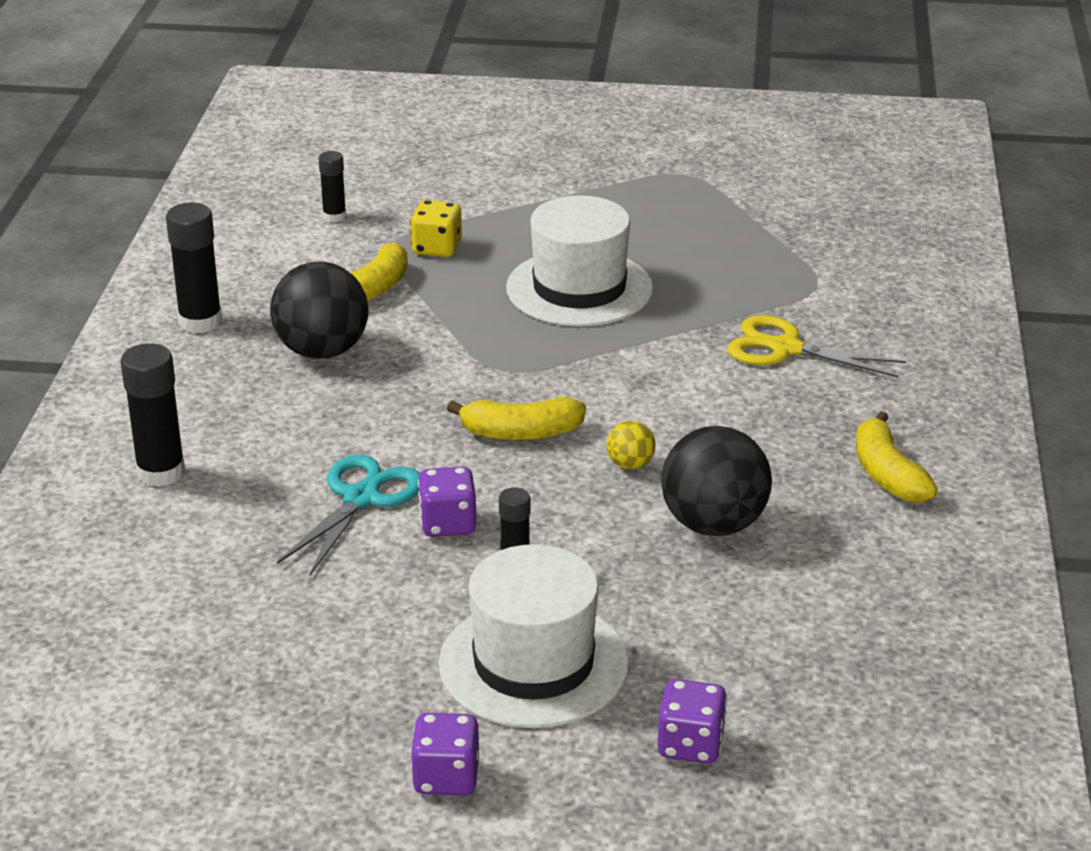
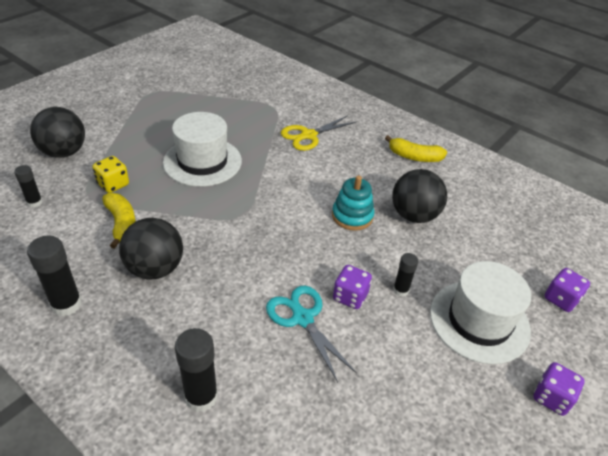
camera: 60 degrees left, 10 degrees up
(451, 184) = (64, 152): none -> black ball
(521, 433) = (298, 236): yellow banana -> none
(630, 465) = (352, 216): yellow ball -> turquoise stacking toy

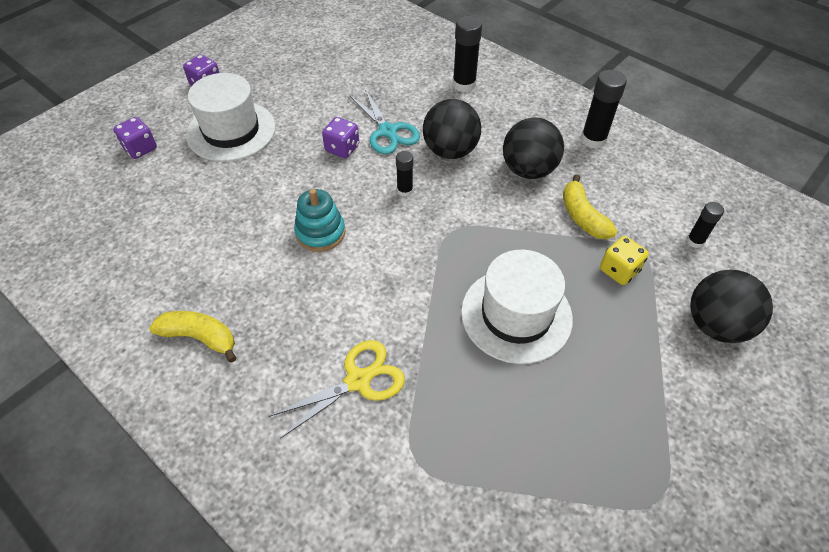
camera: 175 degrees left, 10 degrees up
(401, 290) = (292, 154): black glue stick -> black glue stick (405, 191)
(414, 215) = (244, 235): black ball -> black ball (450, 151)

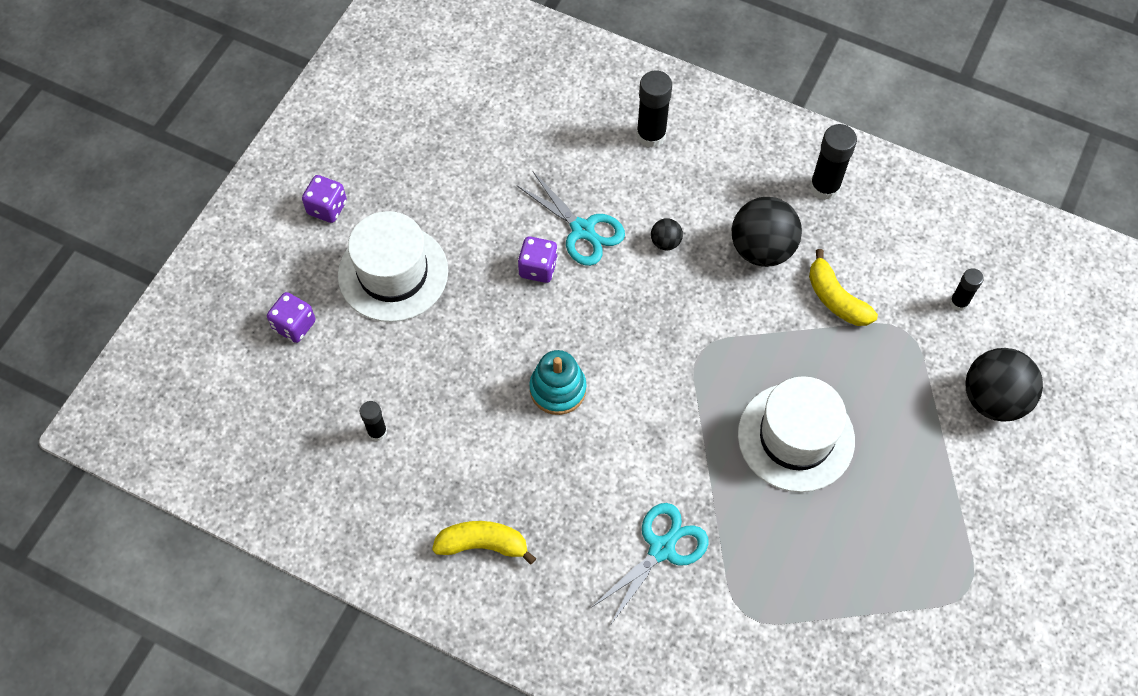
camera: 15 degrees left, 10 degrees up
(358, 380) = (661, 549): yellow scissors -> turquoise scissors
(405, 191) = (631, 311): black glue stick -> black glue stick (377, 432)
(450, 151) = (665, 242): black ball -> black ball, size x0.47
(619, 270) = (887, 358): yellow dice -> none

